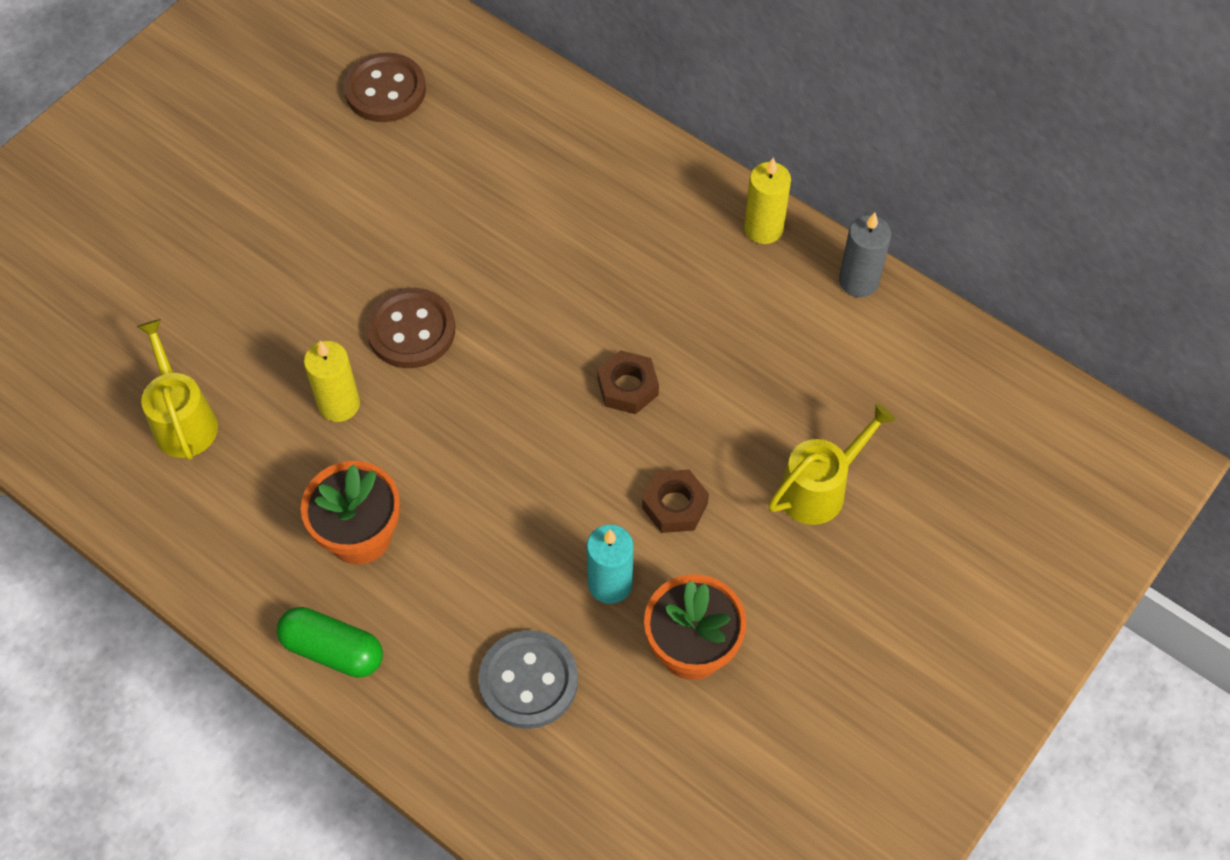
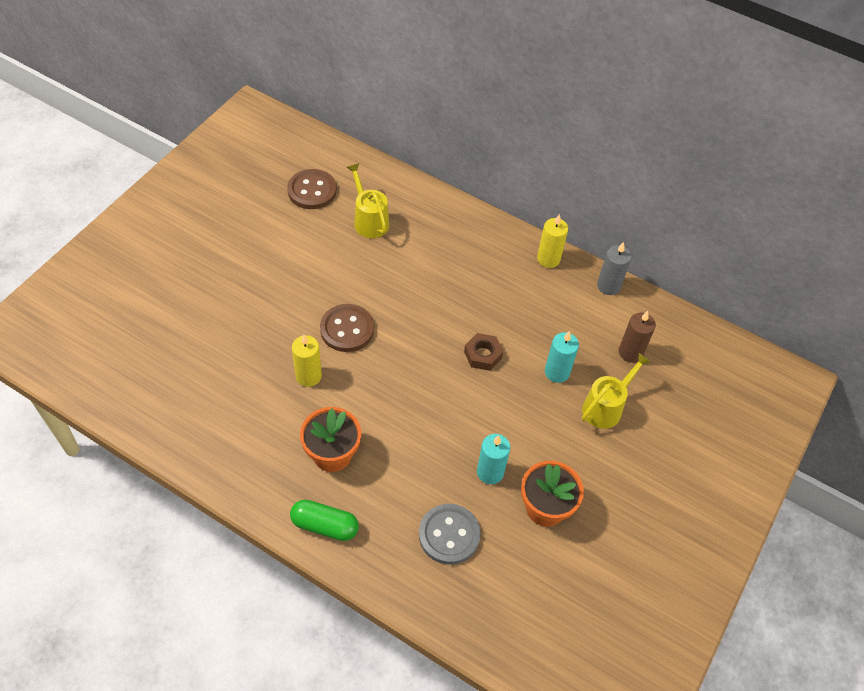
camera: 10 degrees left, 5 degrees down
(183, 420) = (212, 391): yellow watering can -> yellow watering can (369, 220)
(675, 505) = (522, 423): brown nut -> none
(746, 424) = (557, 372): none -> turquoise candle
(877, 398) = (630, 352): none -> brown candle

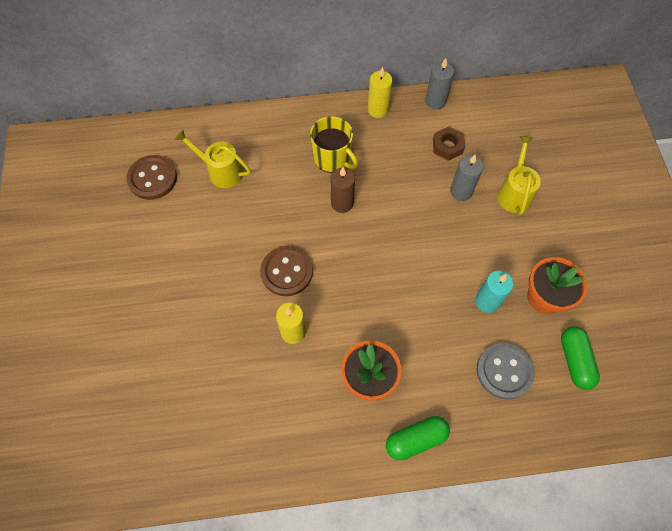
camera: 35 degrees left, 10 degrees up
(470, 271) = (332, 158): none -> yellow mug
(483, 355) = (401, 217): brown nut -> brown nut (447, 146)
(520, 576) = (575, 360): none -> green capsule
(557, 372) = (461, 191): turquoise candle -> grey candle
(630, 352) = (493, 140): brown candle -> brown candle (342, 203)

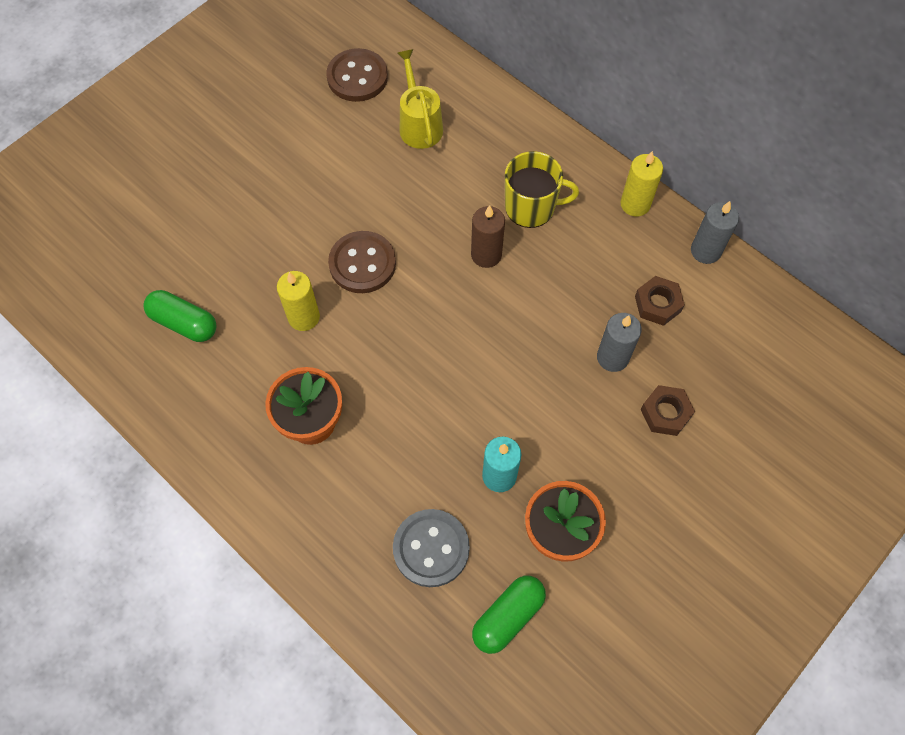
camera: 50 degrees right, 0 degrees up
(332, 158) = (531, 207): yellow mug -> yellow mug turned 90 degrees counterclockwise
(416, 439) = (284, 511): green capsule -> green capsule (184, 323)
(514, 192) = (665, 413): yellow watering can -> brown nut

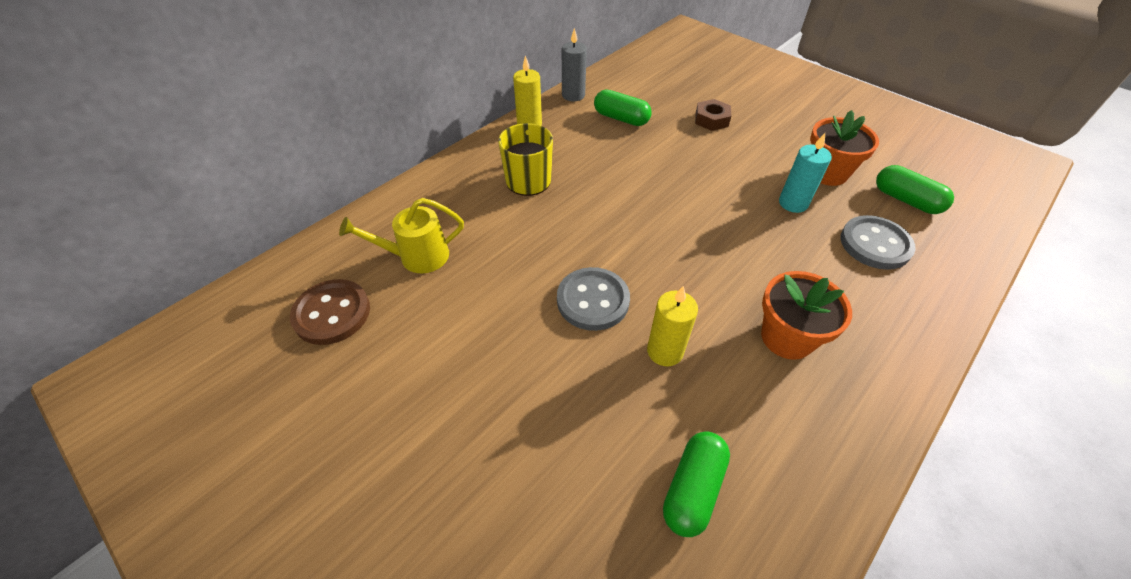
camera: 90 degrees left, 15 degrees down
(362, 263) = (593, 300): brown button -> grey button
(486, 255) = (579, 208): brown candle -> none
(612, 357) = (671, 141): grey candle -> none
(657, 304) = (621, 118): brown nut -> green capsule

